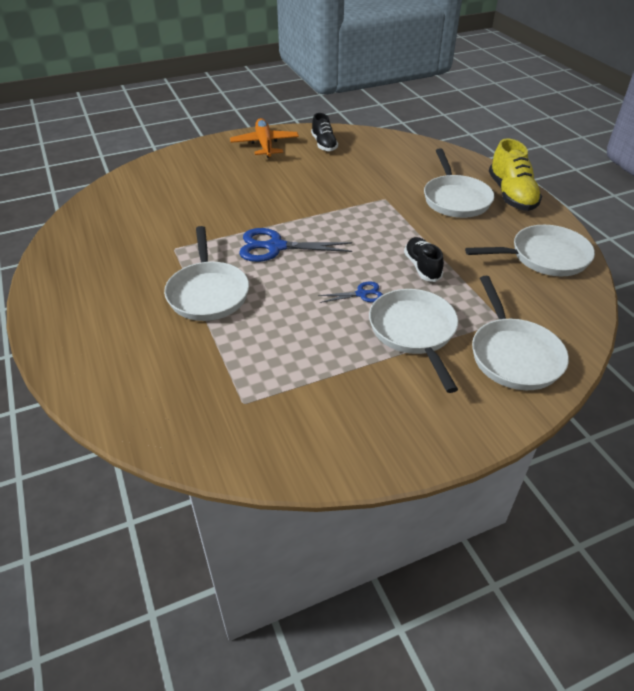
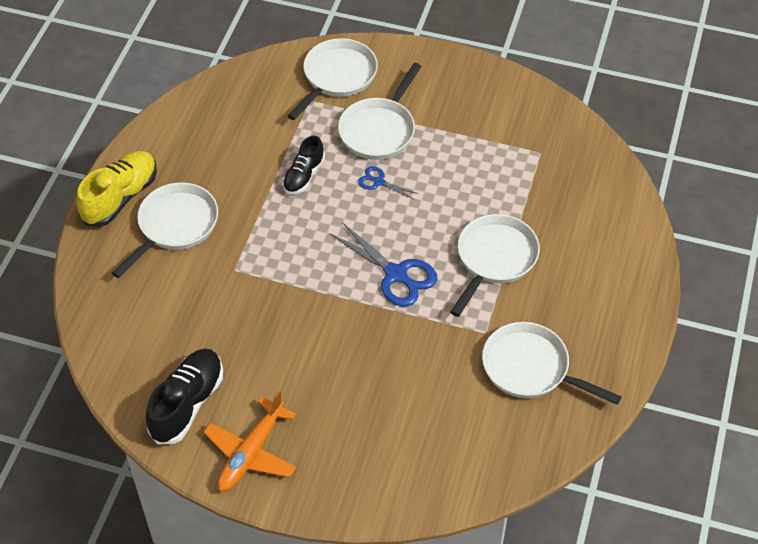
camera: 140 degrees left, 10 degrees up
(324, 144) = (187, 403): black shoe -> black shoe, size x1.56
(544, 257) = (201, 124): white pan -> white pan (530, 368)

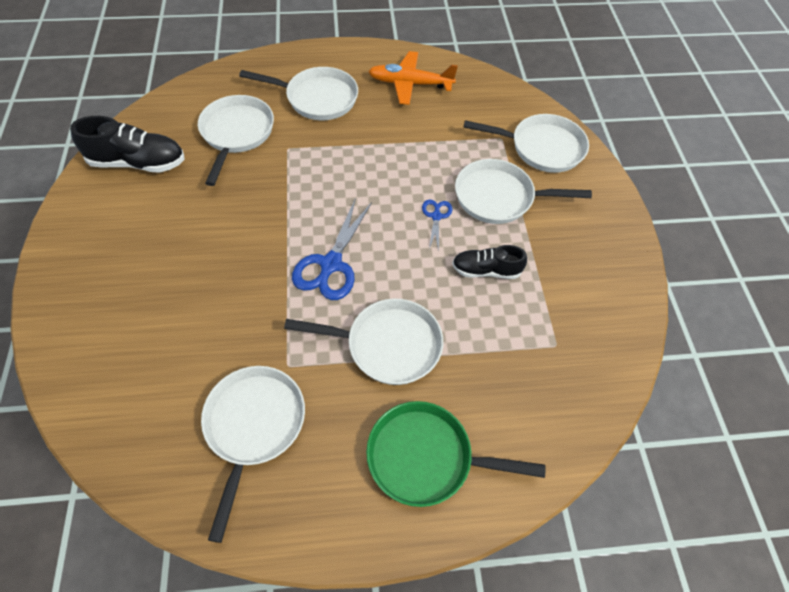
camera: 65 degrees right, 5 degrees up
(120, 197) = (331, 60): yellow shoe -> none
(190, 308) = (236, 134): none -> white pan
(251, 452) = (96, 220): orange plane -> orange plane (410, 84)
(303, 176) = (413, 160): black shoe -> black shoe (486, 270)
(598, 265) = (426, 457): none -> green pan

